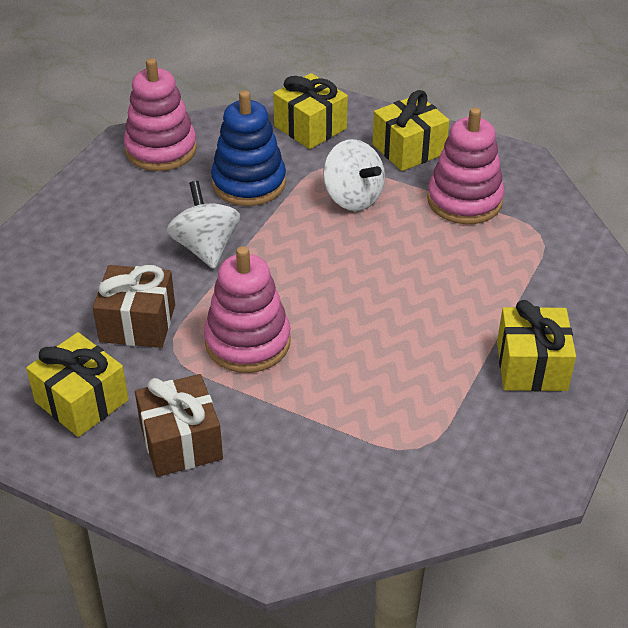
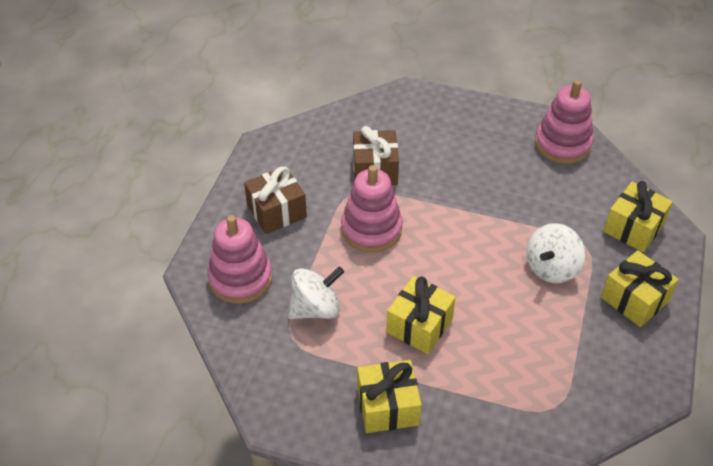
camera: 80 degrees right, 5 degrees up
(81, 401) = (301, 158): yellow gift -> yellow gift (419, 325)
(205, 247) = (461, 190): white spinning top -> white spinning top (315, 308)
(249, 183) = (543, 201): blue stacking toy -> none
(464, 200) = (578, 346): pink stacking toy -> pink stacking toy (240, 278)

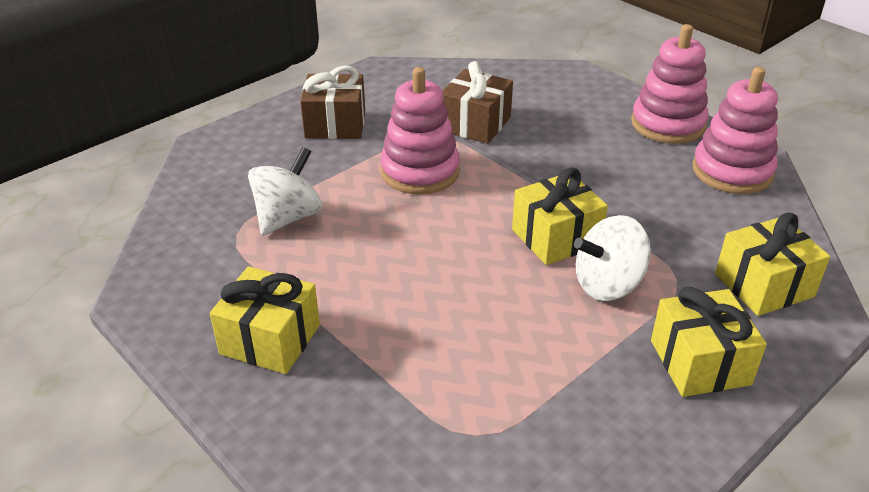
camera: 30 degrees right, 10 degrees down
(240, 278) = (241, 165): pink stacking toy -> pink stacking toy (667, 124)
(315, 308) = (288, 217): white spinning top -> white spinning top turned 60 degrees counterclockwise
(419, 325) = (386, 277): yellow gift -> yellow gift (556, 237)

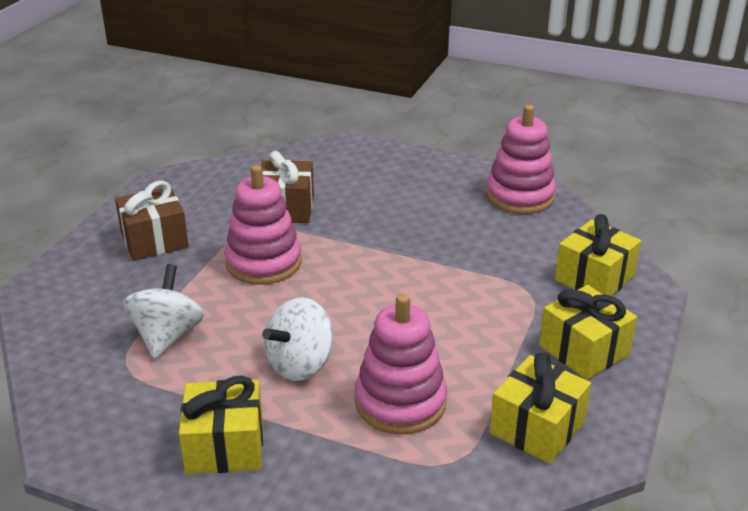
camera: 25 degrees left, 5 degrees down
(556, 237) = (416, 286): yellow gift -> yellow gift (537, 428)
(608, 285) = (480, 312): white spinning top -> white spinning top (300, 364)
(667, 124) = (448, 170): pink stacking toy -> pink stacking toy (400, 402)

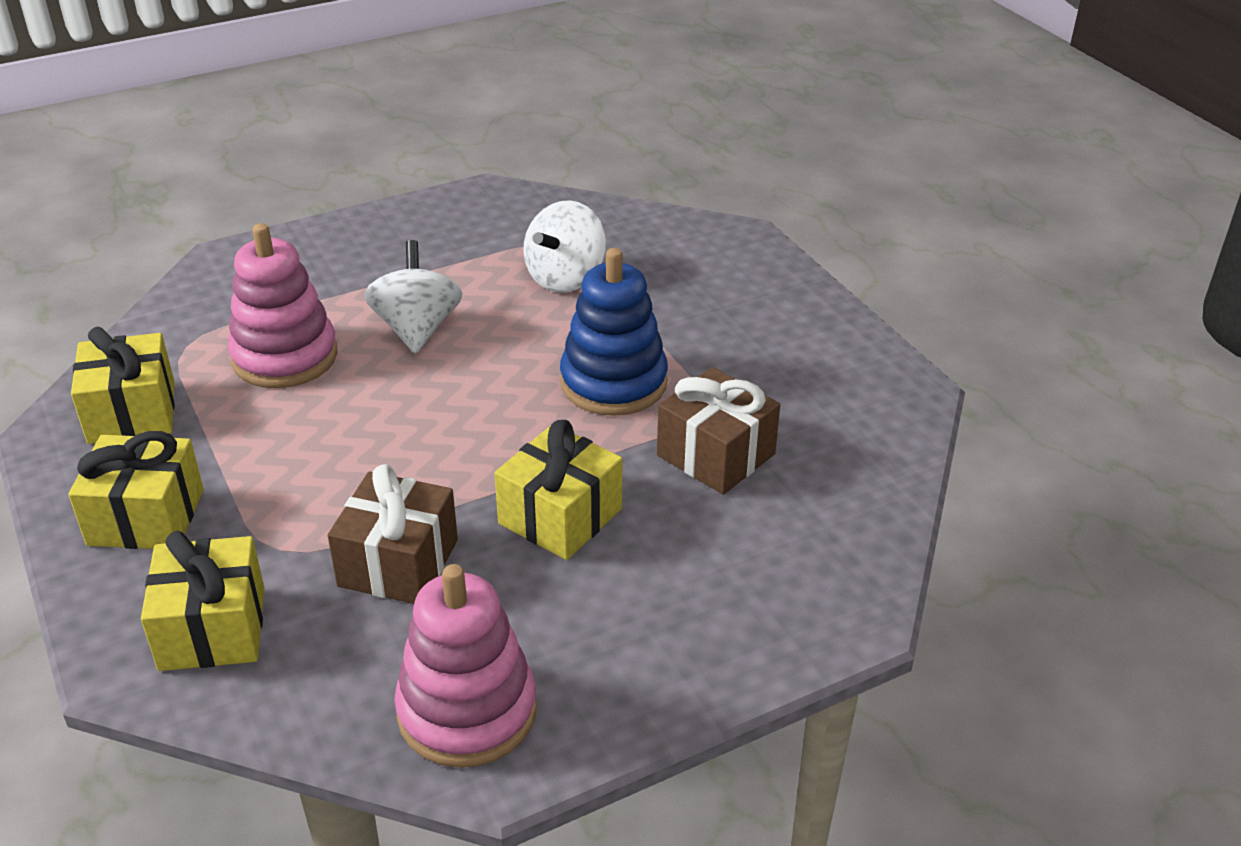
camera: 130 degrees right, 5 degrees up
(154, 240) = (756, 331): brown gift -> brown gift (398, 563)
(167, 336) = (565, 278): white spinning top -> white spinning top turned 75 degrees clockwise
(225, 446) = (382, 253): yellow gift -> yellow gift (560, 516)
(264, 263) = (613, 382): pink stacking toy -> blue stacking toy

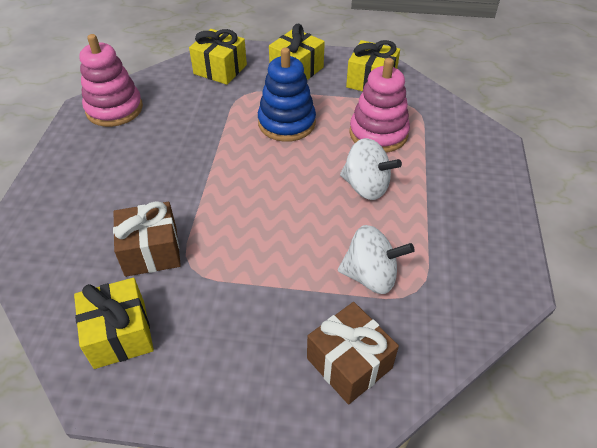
camera: 125 degrees right, 10 degrees up
(398, 563) = (202, 119): brown gift -> brown gift (349, 363)
(560, 516) = (175, 174): yellow gift -> yellow gift (120, 334)
(565, 278) = (370, 276): white spinning top -> white spinning top turned 120 degrees clockwise
(613, 382) = (247, 242): blue stacking toy -> blue stacking toy (286, 123)

